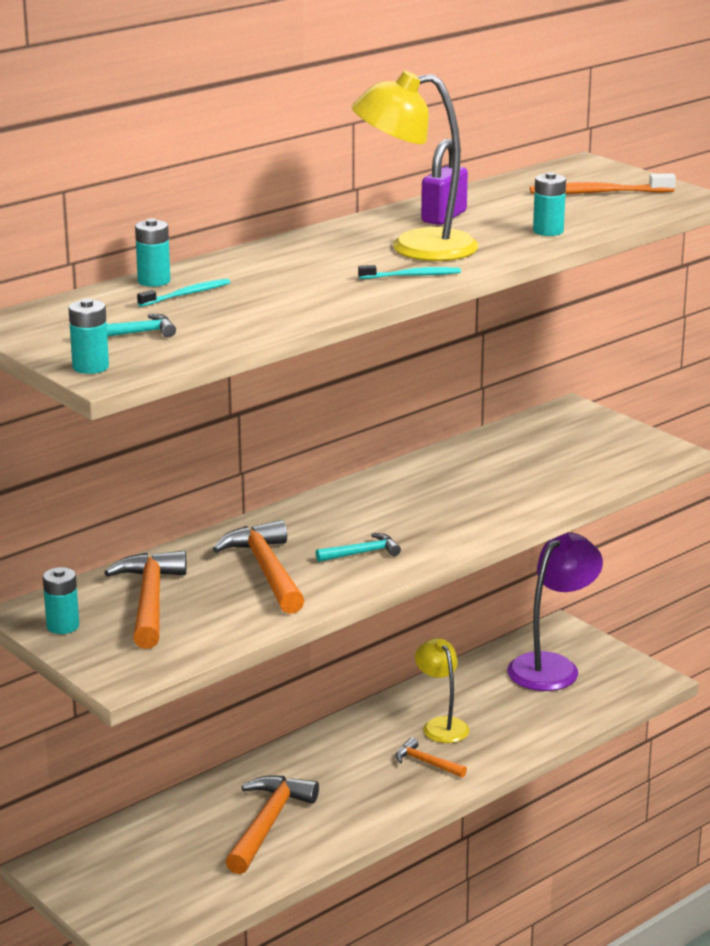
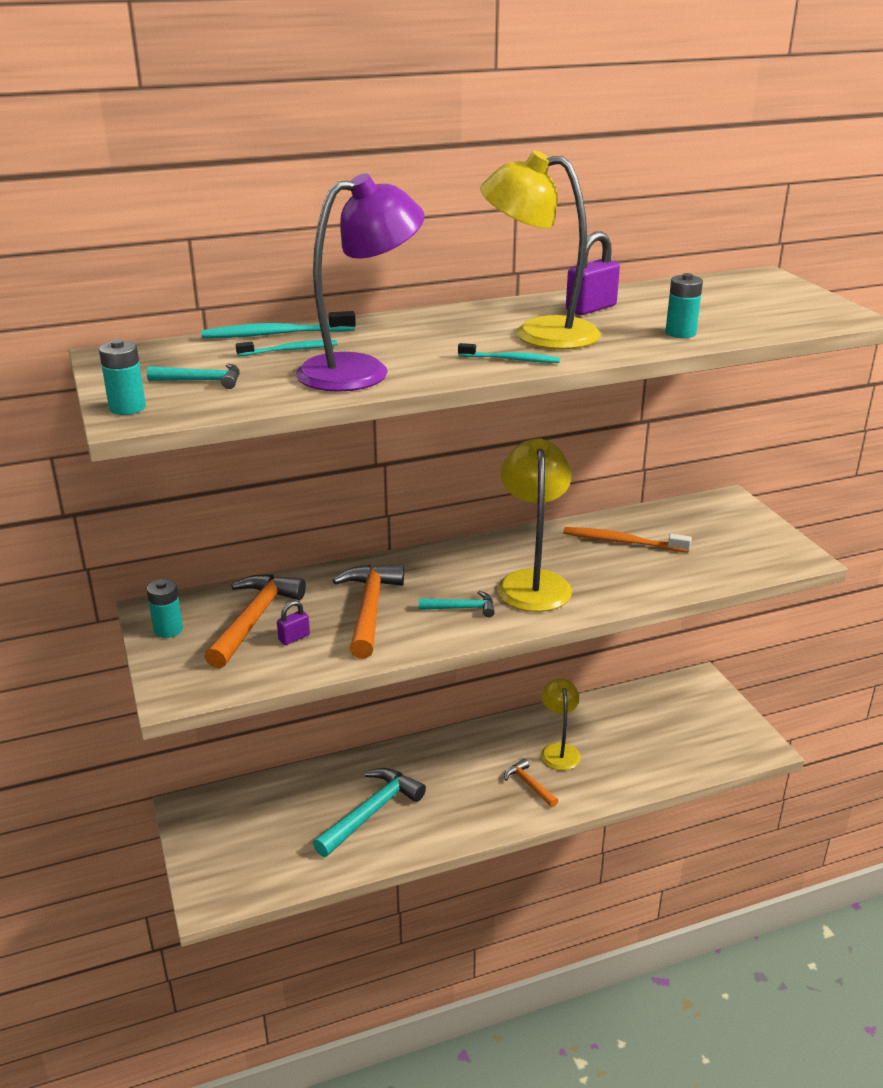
camera: 20 degrees right, 5 degrees up
(154, 281) = (276, 334): turquoise battery -> turquoise toothbrush
(207, 609) = (294, 638): none -> purple padlock
(268, 824) = (371, 812): orange hammer -> turquoise hammer
(418, 517) = (533, 582): none -> yellow lamp
(552, 666) = (678, 714): purple lamp -> purple lamp (361, 370)
(599, 193) = (758, 303): orange toothbrush -> orange toothbrush (623, 542)

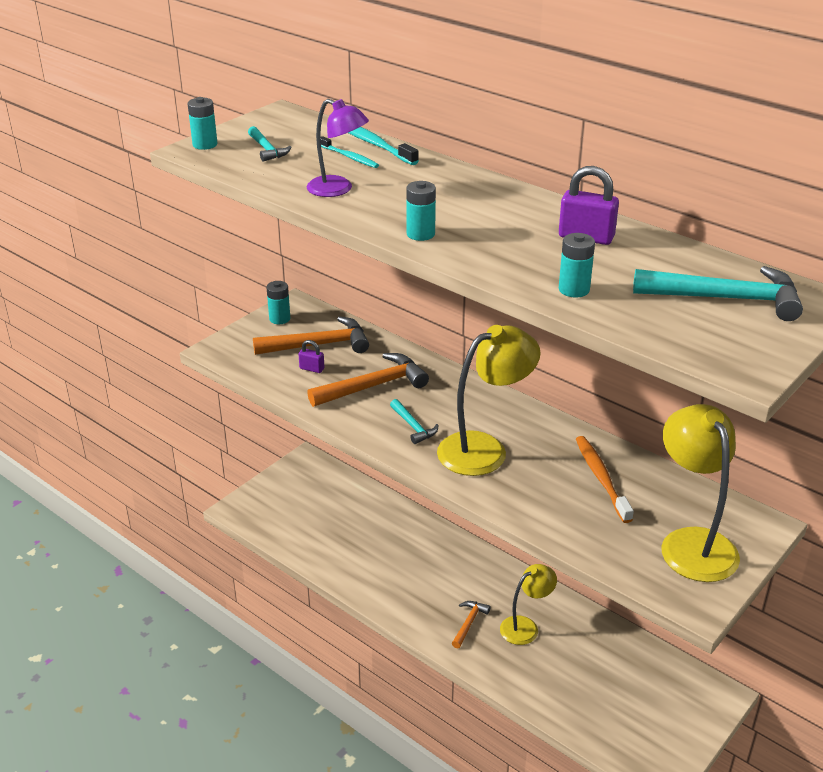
camera: 60 degrees right, 5 degrees up
(361, 370) = (338, 189): purple lamp -> purple lamp, size x0.62
(371, 812) = (369, 547): turquoise hammer -> turquoise hammer (726, 299)
(510, 359) = (420, 234): turquoise toothbrush -> turquoise battery
(539, 333) = (494, 230): yellow lamp -> yellow lamp (692, 543)

